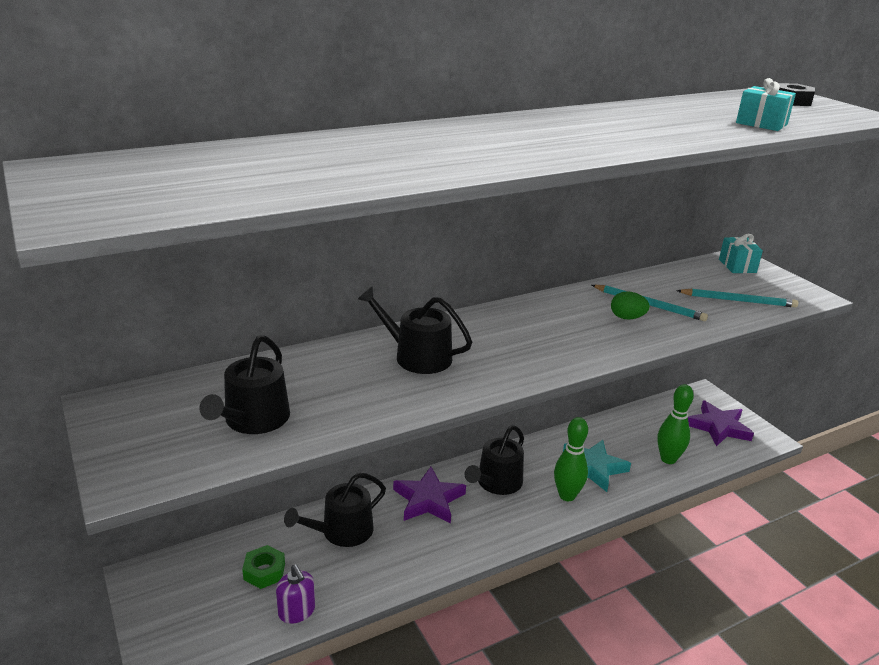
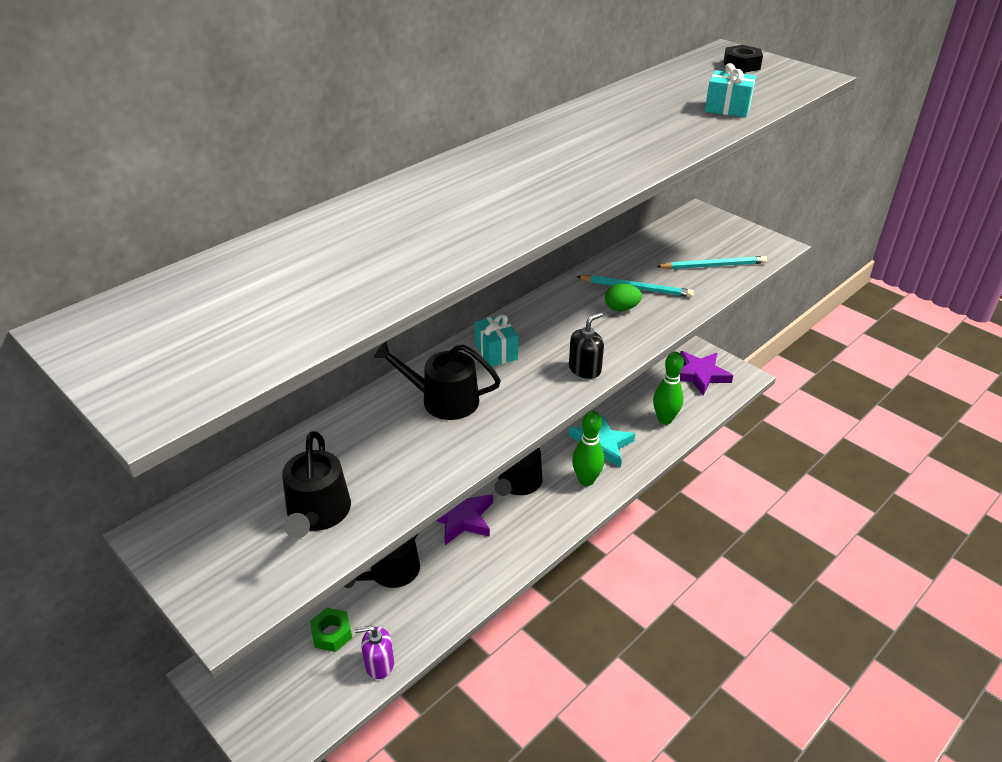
camera: 15 degrees left, 10 degrees up
(297, 611) = (379, 664): purple soap dispenser -> purple soap dispenser turned 135 degrees clockwise
(568, 358) = (585, 369): none -> black soap dispenser
(737, 266) = (700, 223): turquoise gift -> turquoise gift (496, 352)

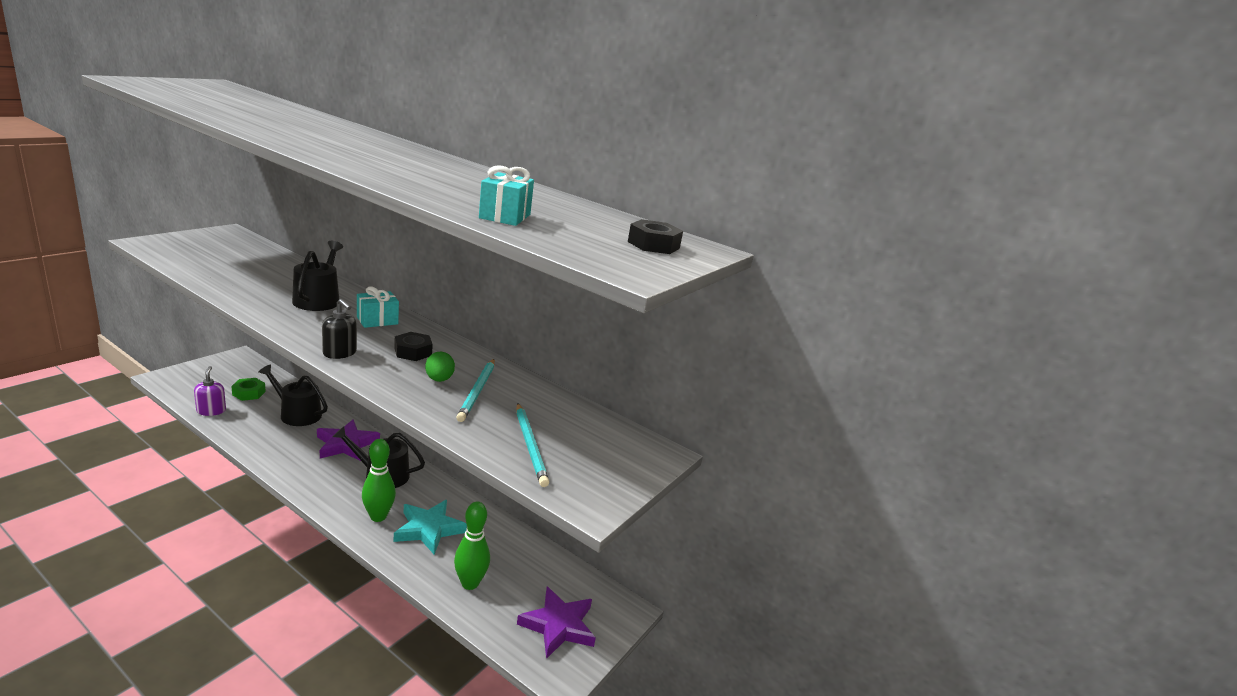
camera: 75 degrees right, 15 degrees down
(317, 513) = (215, 262): black watering can -> none
(568, 325) = (413, 352): none -> black nut

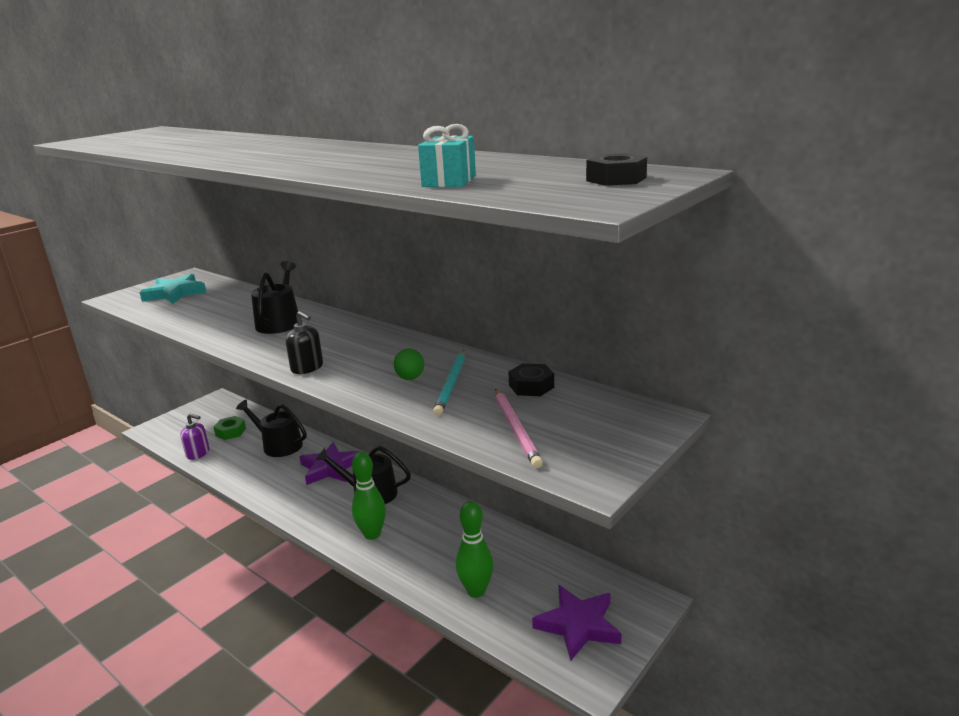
camera: 10 degrees right, 0 degrees up
(211, 411) = (198, 453): purple soap dispenser -> purple soap dispenser turned 120 degrees clockwise
(377, 320) = (340, 332): turquoise gift -> none
(413, 352) = (379, 356): black nut -> black nut (531, 386)
(428, 529) = (425, 541): turquoise star -> turquoise star (175, 293)
(530, 446) = (516, 429): turquoise pencil -> pink pencil

